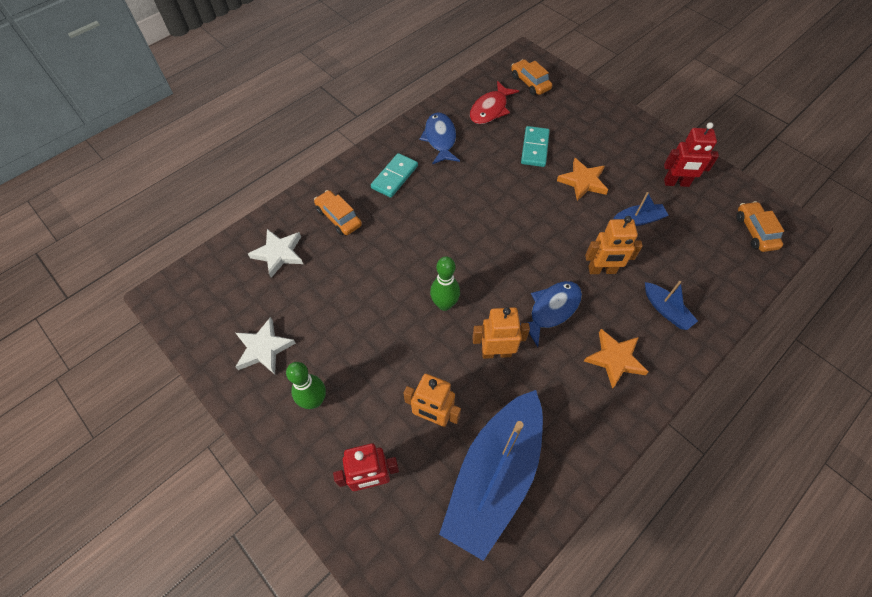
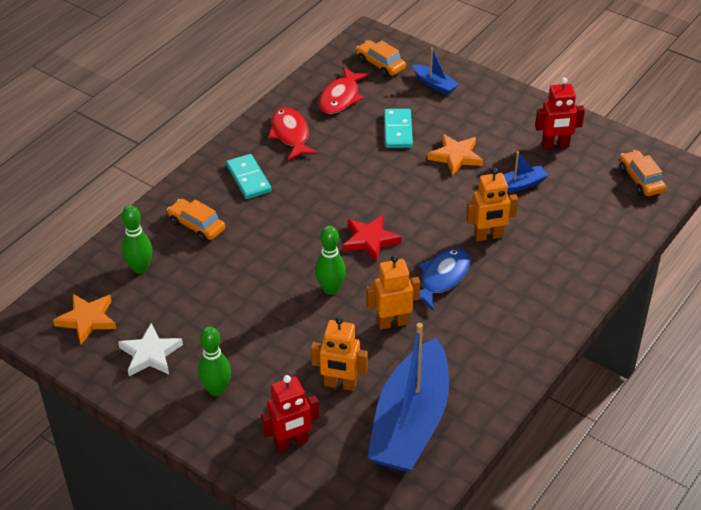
camera: 10 degrees left, 15 degrees down
(279, 253) = (140, 268): white star -> green bowling pin
(394, 177) = (248, 178): turquoise domino -> turquoise domino turned 45 degrees counterclockwise
(440, 139) = (290, 134): blue fish -> red fish
(491, 257) = (370, 240): none -> red star
(615, 359) = (512, 311): orange star -> orange star (87, 319)
(666, 310) = (558, 262): blue boat -> blue boat (435, 84)

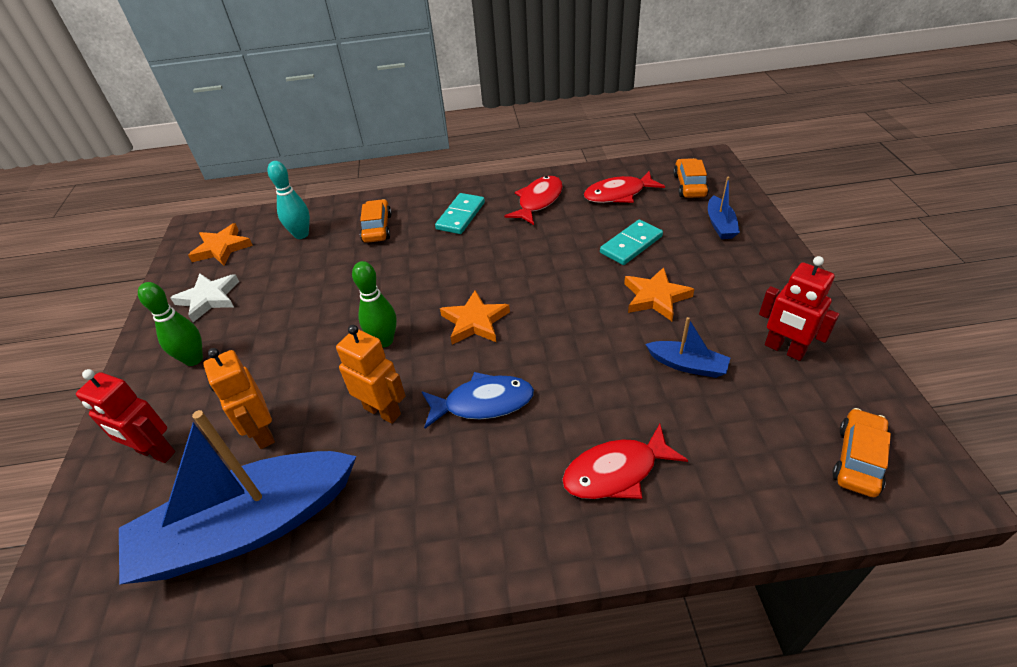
camera: 50 degrees right, 0 degrees up
(140, 268) = (301, 234): green bowling pin -> turquoise bowling pin
(370, 240) = (475, 322): red star -> orange star
(488, 236) = (584, 394): orange robot -> none
(550, 260) = (616, 472): none -> red fish

